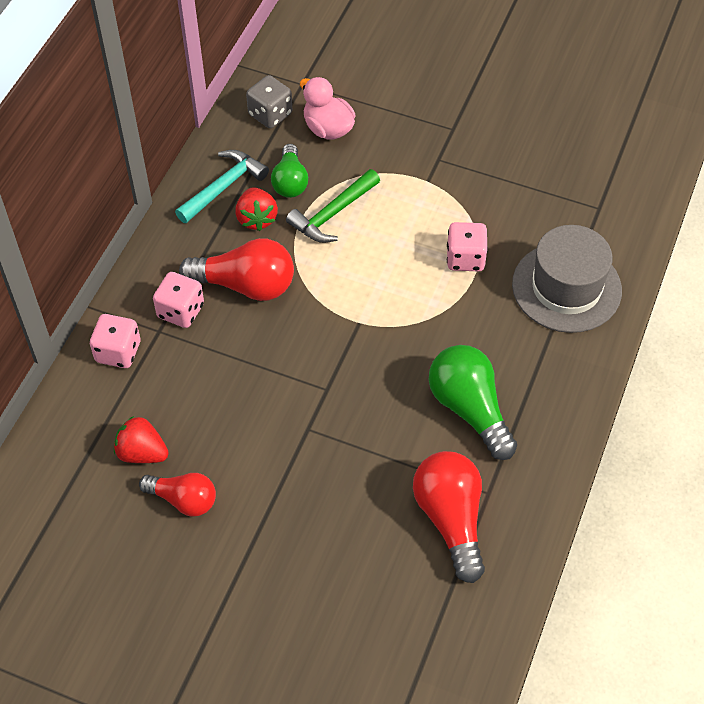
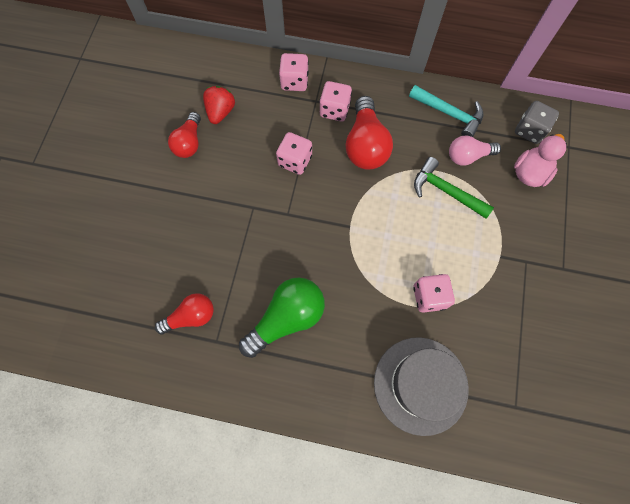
camera: 80 degrees right, 15 degrees up
(249, 369) = (295, 161): none -> pink dice
(256, 218) = (426, 140): red strawberry -> none
(290, 181) = (468, 156): green light bulb -> pink light bulb
(451, 519) = (191, 316): red light bulb -> red light bulb, size x0.64

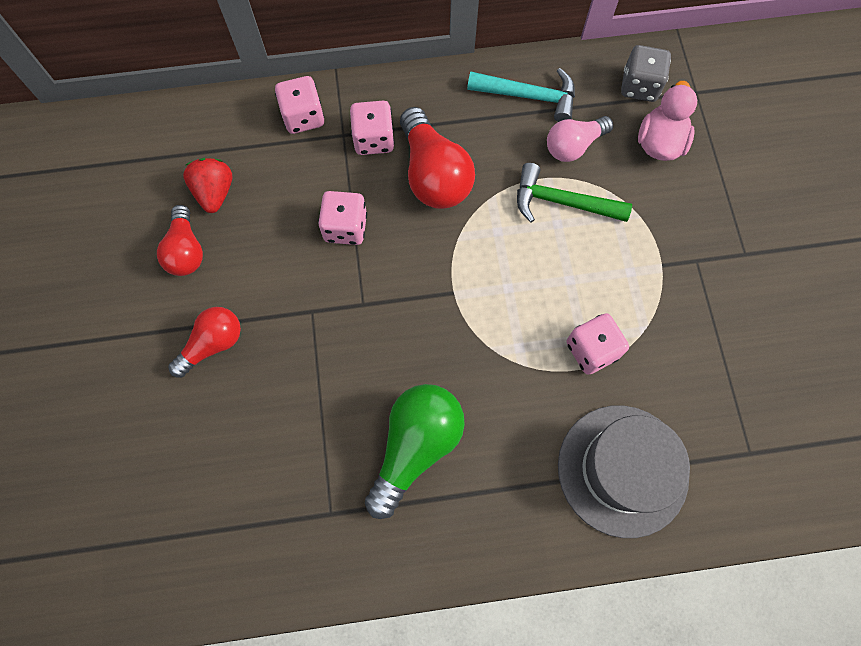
camera: 20 degrees left, 0 degrees up
(191, 316) = (282, 493): red light bulb -> red light bulb (212, 344)

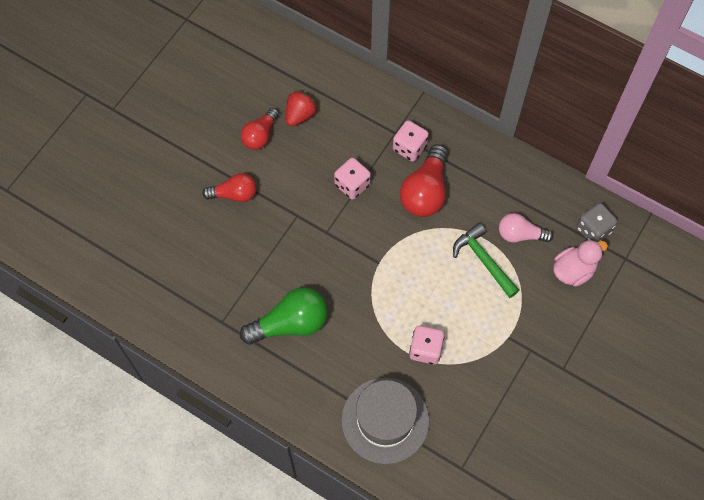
camera: 40 degrees right, 5 degrees down
(303, 117) = (382, 107): pink dice -> none
(528, 96) = (520, 187): turquoise hammer -> none

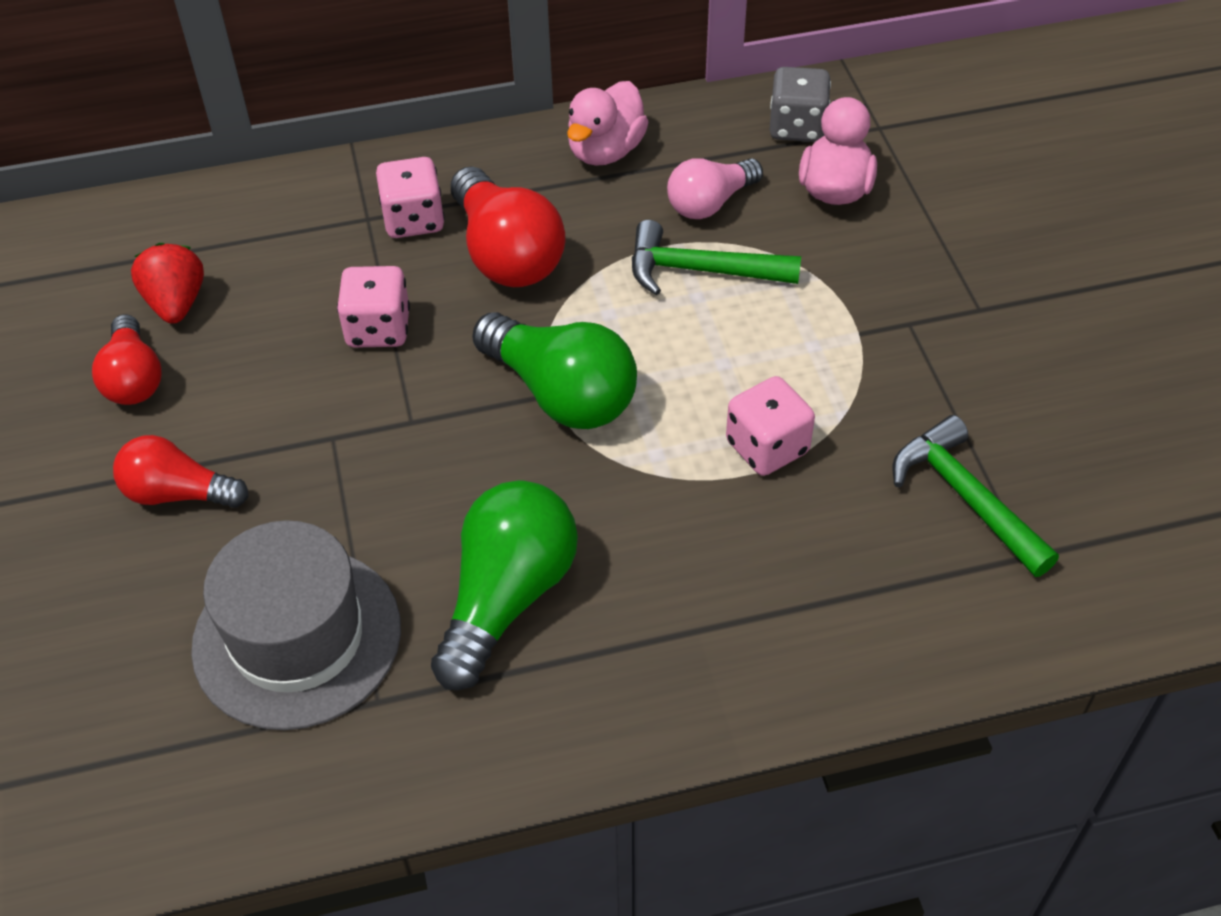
camera: 45 degrees left, 15 degrees down
(234, 194) = (178, 493): red light bulb -> red light bulb turned 120 degrees counterclockwise
(383, 266) = (561, 393): none -> green light bulb
(385, 420) = (834, 596): grey hat -> grey hat (297, 637)
(467, 430) = (966, 498): none -> green hammer
(509, 176) = (605, 151): none -> pink duck

